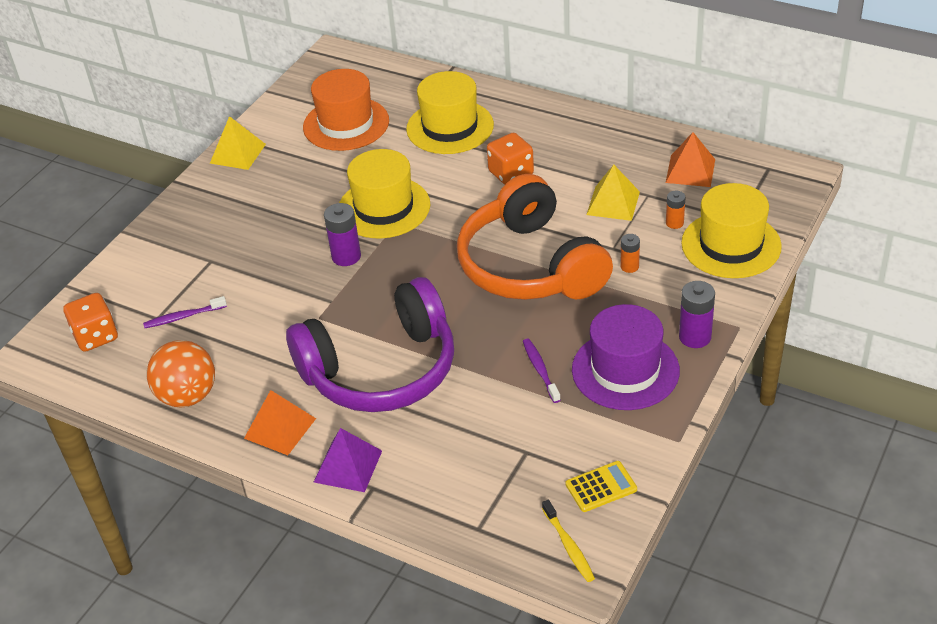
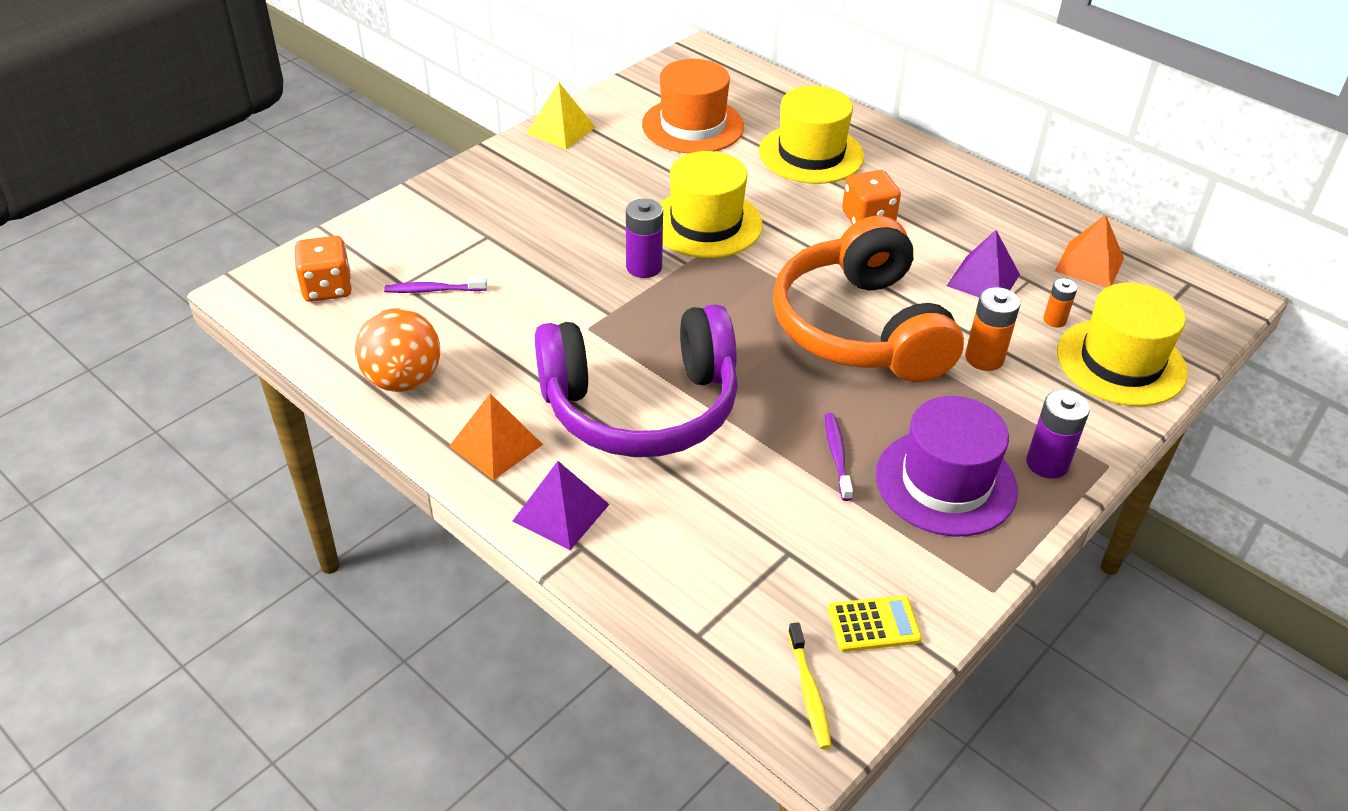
camera: 10 degrees right, 0 degrees up
(613, 203) = (983, 280): yellow pyramid -> purple pyramid
(629, 266) = (984, 358): orange battery -> orange battery, size x1.64

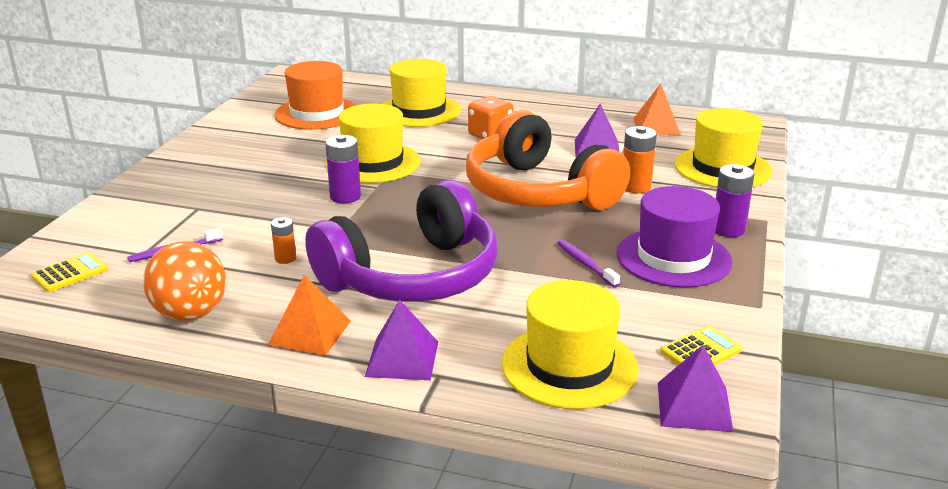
camera: 25 degrees left, 15 degrees down
(327, 288) = (70, 273): orange dice -> yellow calculator
(561, 130) = (211, 136): yellow pyramid -> none
(718, 588) = (569, 366): none -> yellow hat
(809, 692) = (694, 406): yellow toothbrush -> purple pyramid
(1054, 320) = (661, 157): orange battery -> orange battery (285, 258)

